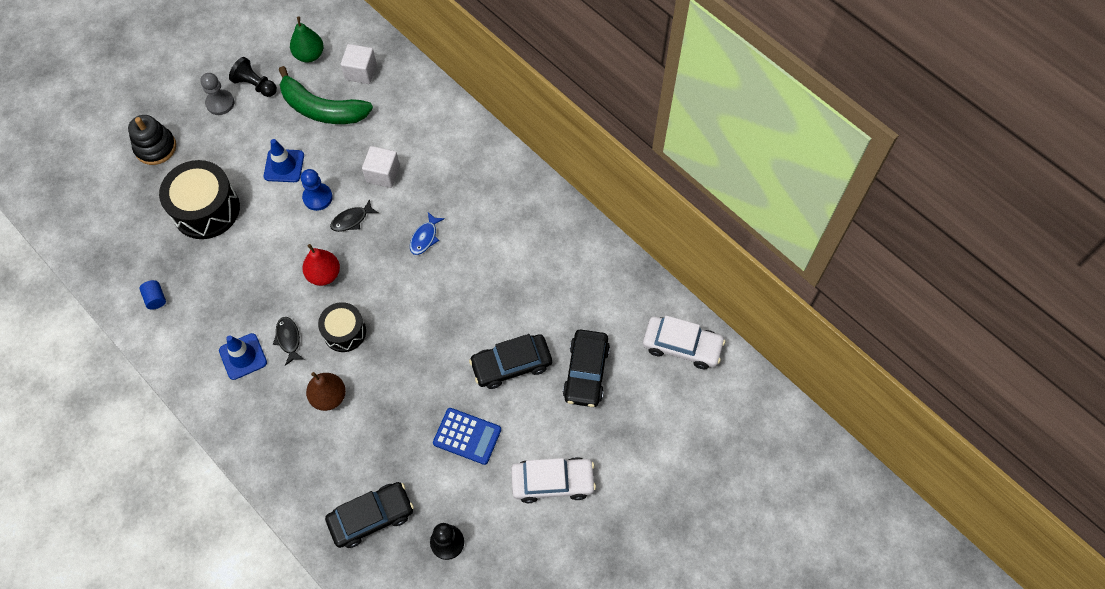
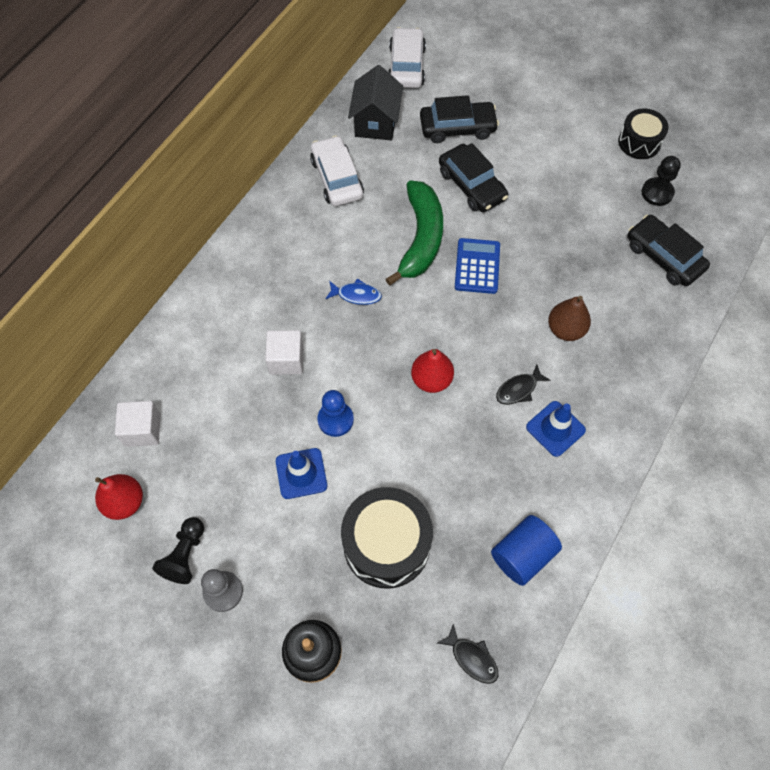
camera: 105 degrees left, 0 degrees up
(156, 298) = (522, 555): blue cylinder -> blue cylinder, size x1.86
(309, 55) = (125, 502): green pear -> red pear
(322, 109) = (207, 457): green banana -> green banana (420, 238)
(344, 332) = (491, 338): black drum -> black drum (639, 142)
(352, 220) = (355, 373): black fish -> black fish (472, 658)
(467, 436) = (555, 202): blue calculator -> blue calculator (477, 266)
(552, 482) = (569, 130): white car -> white car (337, 178)
(613, 299) = (376, 122): none -> black house

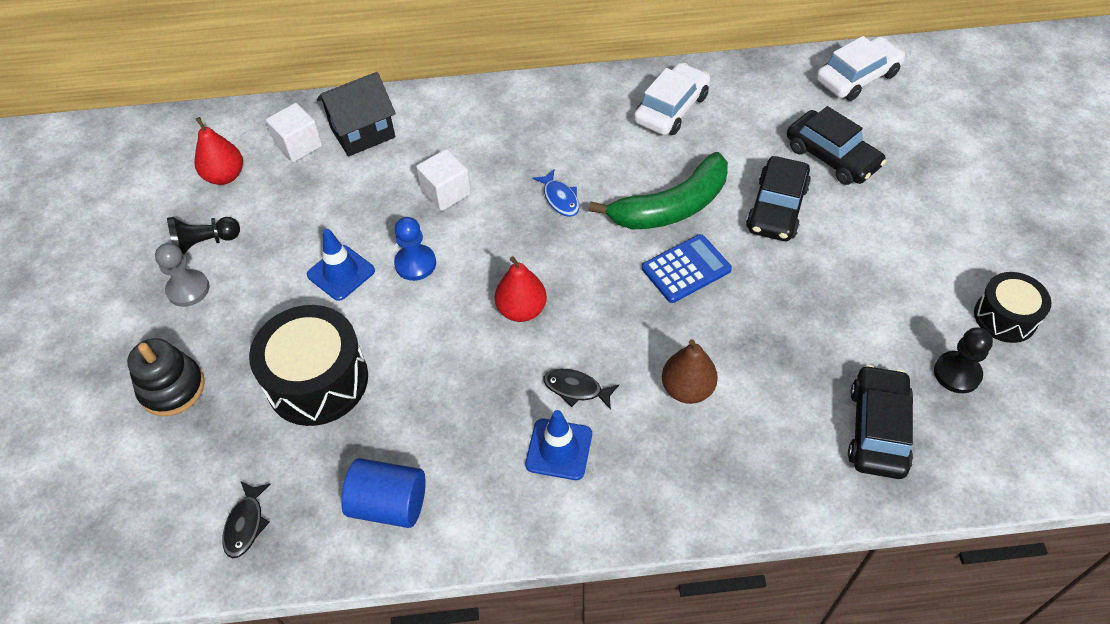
camera: 55 degrees right, 10 degrees down
(376, 122) = (765, 96): black house -> black house (363, 133)

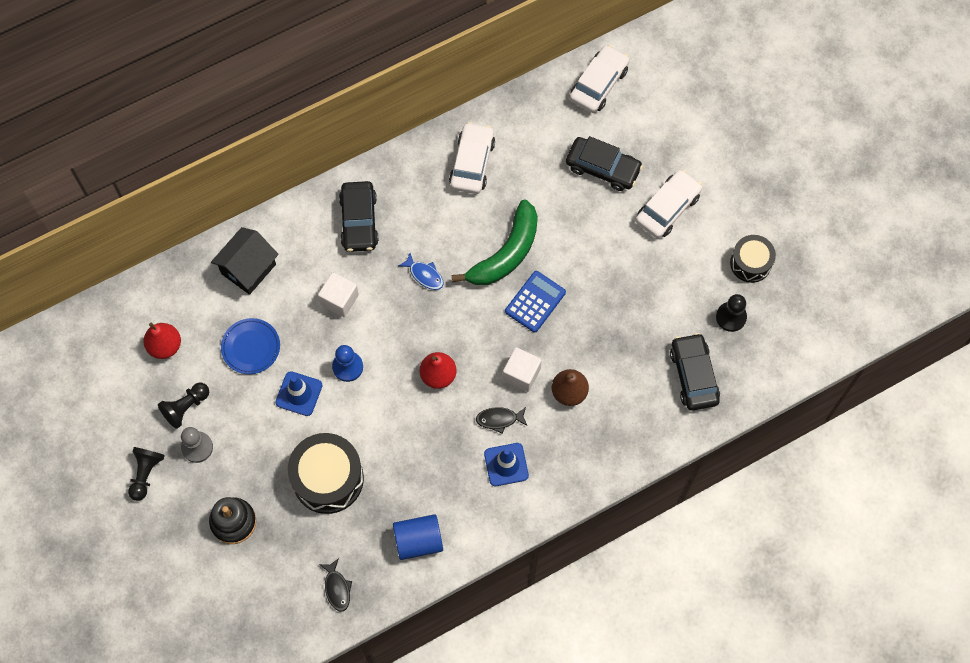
camera: 25 degrees left, 15 degrees up
(112, 297) = (146, 474): none -> black pawn
(299, 145) = (205, 298): white cube -> white cube (521, 374)
(316, 207) = (251, 347): none -> blue plate
(777, 208) = (579, 228): black car -> black car (359, 221)
(904, 221) = (667, 208): none -> white car

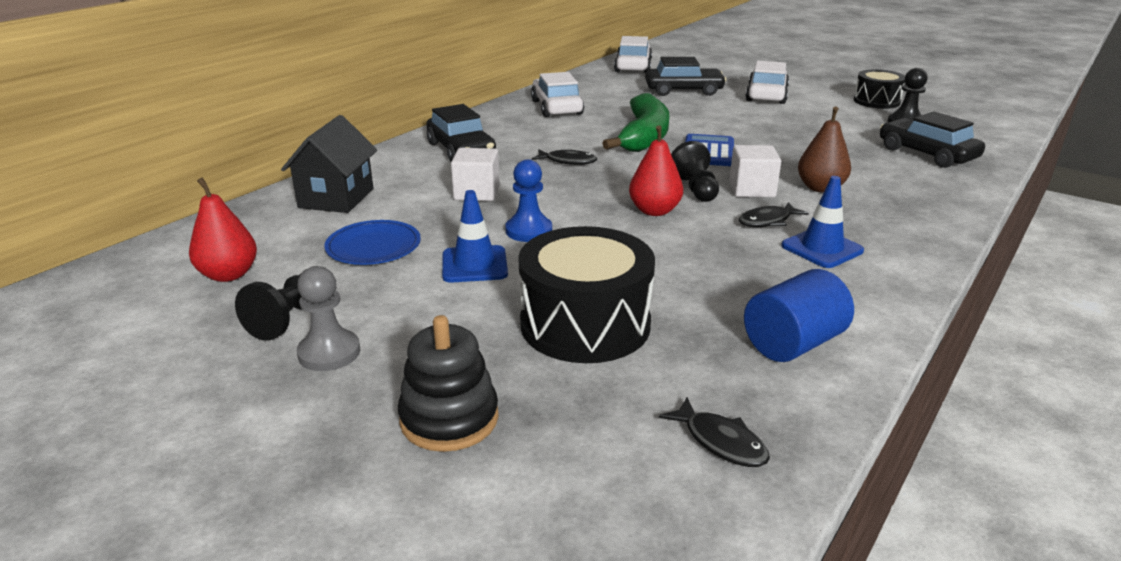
camera: 25 degrees left, 40 degrees down
(146, 474) = (233, 410): black pawn -> black pawn (695, 189)
(424, 275) = (568, 161): blue fish -> black fish

